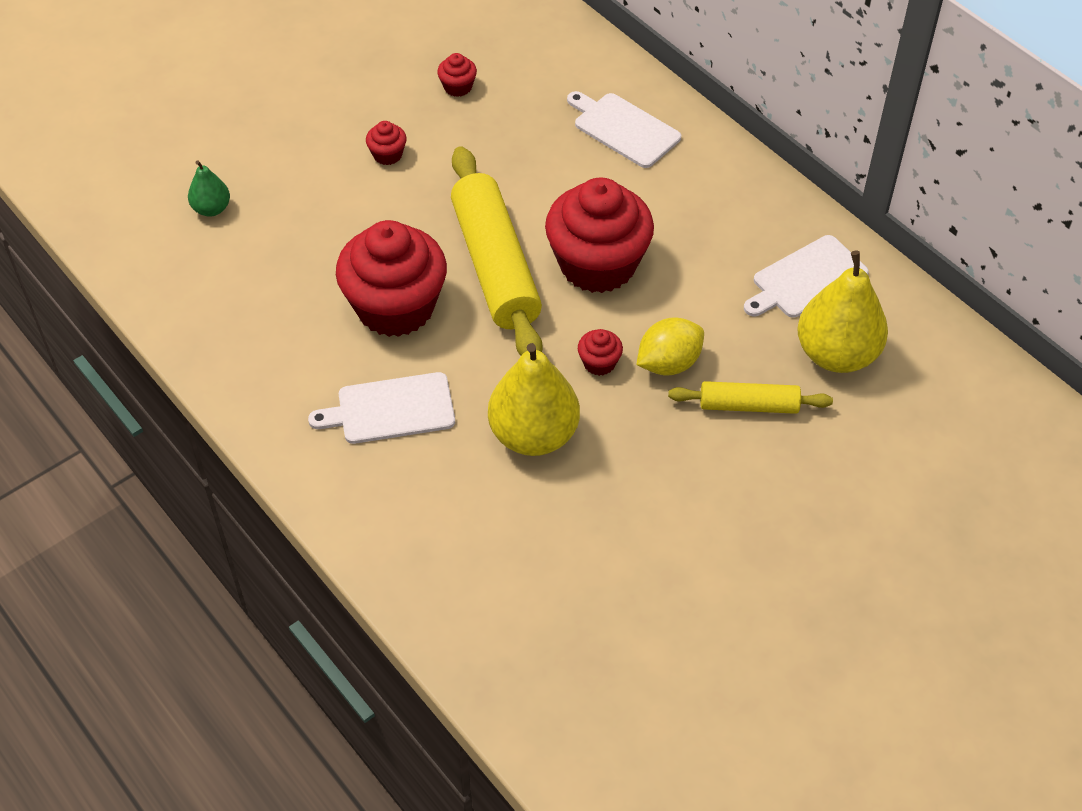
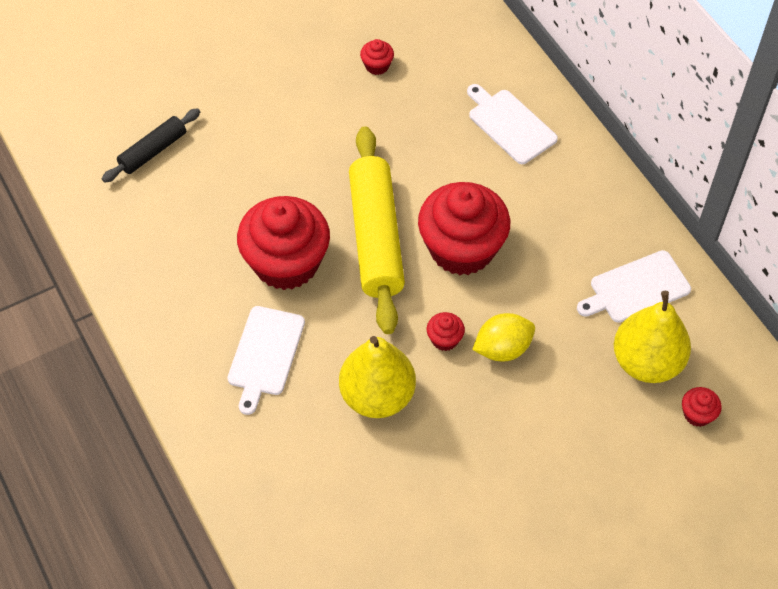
camera: 10 degrees right, 5 degrees up
(211, 209) = (153, 151): green pear -> black rolling pin
(387, 155) = (306, 121): red cupcake -> red cupcake (697, 414)
(390, 409) = (265, 354): white cutting board -> white cutting board turned 75 degrees counterclockwise
(748, 406) = (561, 397): yellow rolling pin -> none

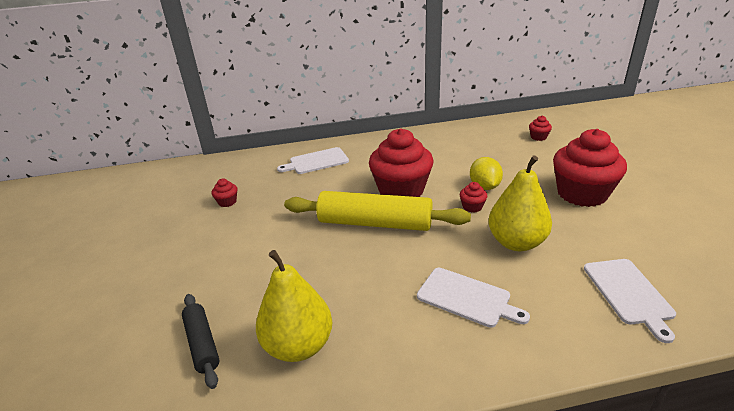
camera: 70 degrees left, 25 degrees down
(286, 263) = (377, 271): red cupcake -> red cupcake (582, 194)
(636, 288) = (452, 141): white cutting board -> white cutting board (628, 293)
(646, 362) = (502, 145): yellow pear -> yellow pear (298, 346)

